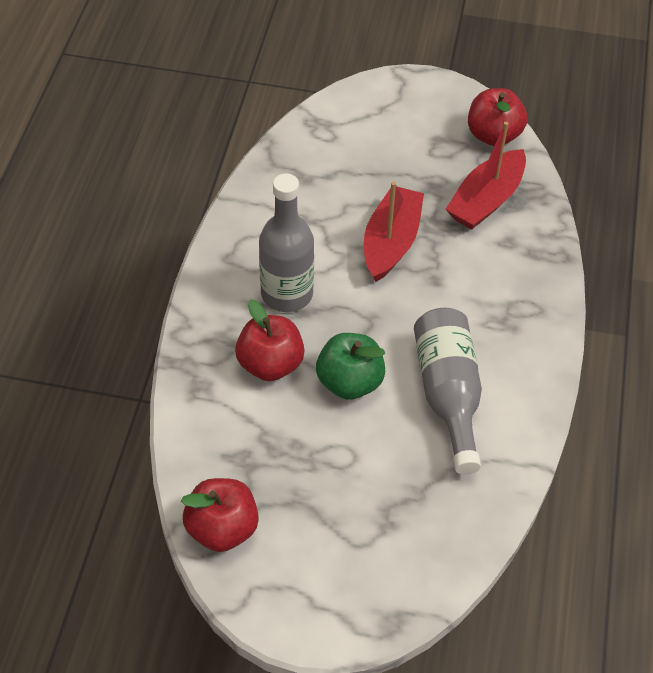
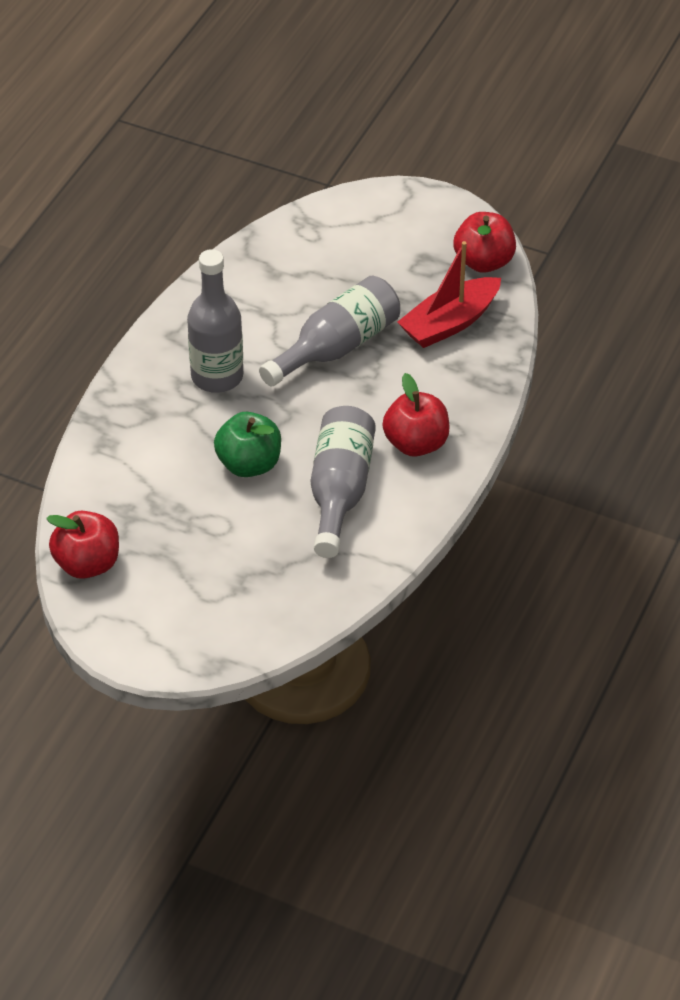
camera: 15 degrees right, 5 degrees down
(270, 364) = (179, 436): red apple -> red apple (416, 443)
(391, 242) = (337, 347): red boat -> grey bottle

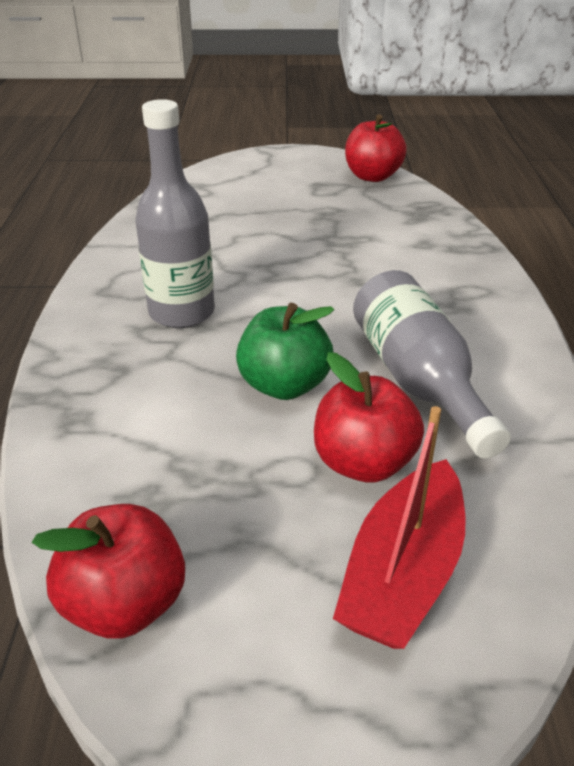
camera: 25 degrees left, 10 degrees down
(337, 347) = (295, 257): grey bottle -> none
(416, 443) = (454, 311): red apple -> red apple (363, 463)
(450, 323) = (386, 217): red boat -> red boat (403, 572)

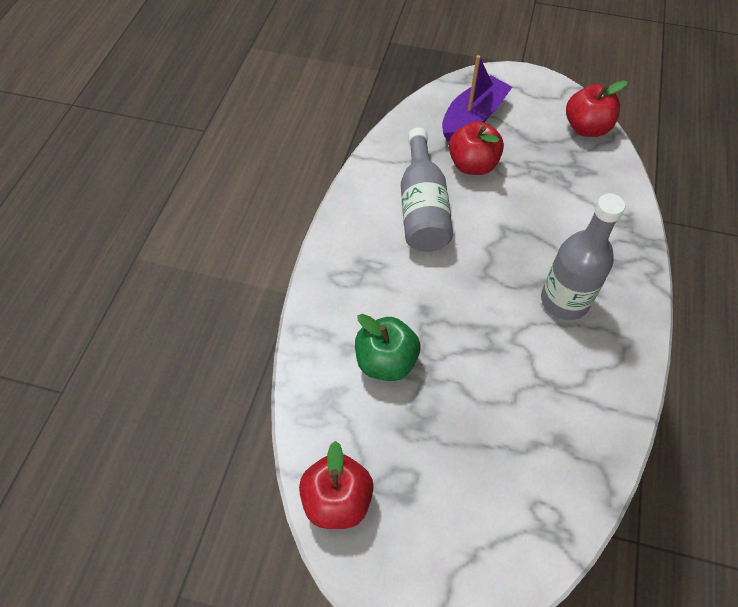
camera: 165 degrees left, 20 degrees up
(284, 385) = (502, 220): green apple -> green apple (386, 361)
(403, 572) = (473, 118): red boat -> purple boat

